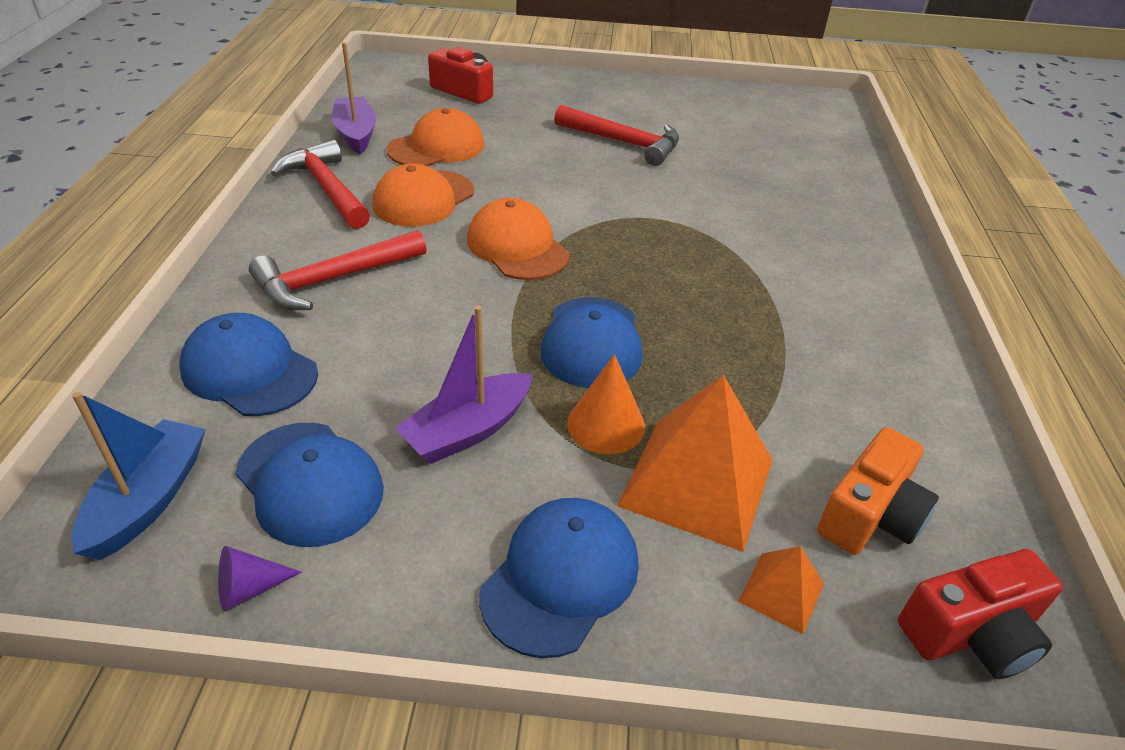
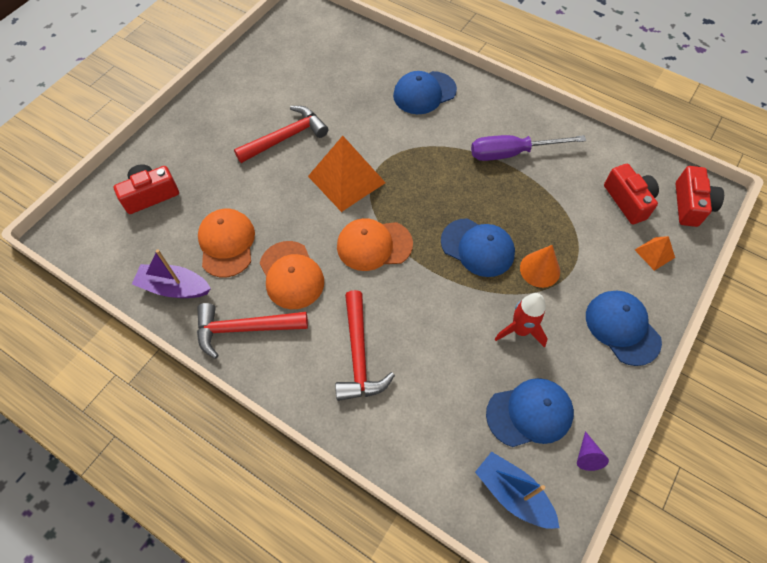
camera: 60 degrees left, 20 degrees up
(249, 371) = (428, 423): blue cap -> blue cap (424, 93)
(468, 430) = (520, 330): purple boat -> red rocket
(697, 482) = (588, 251): orange pyramid -> orange pyramid (346, 179)
(810, 333) = (512, 153): none -> purple screwdriver
(870, 515) = (628, 201): orange camera -> red camera

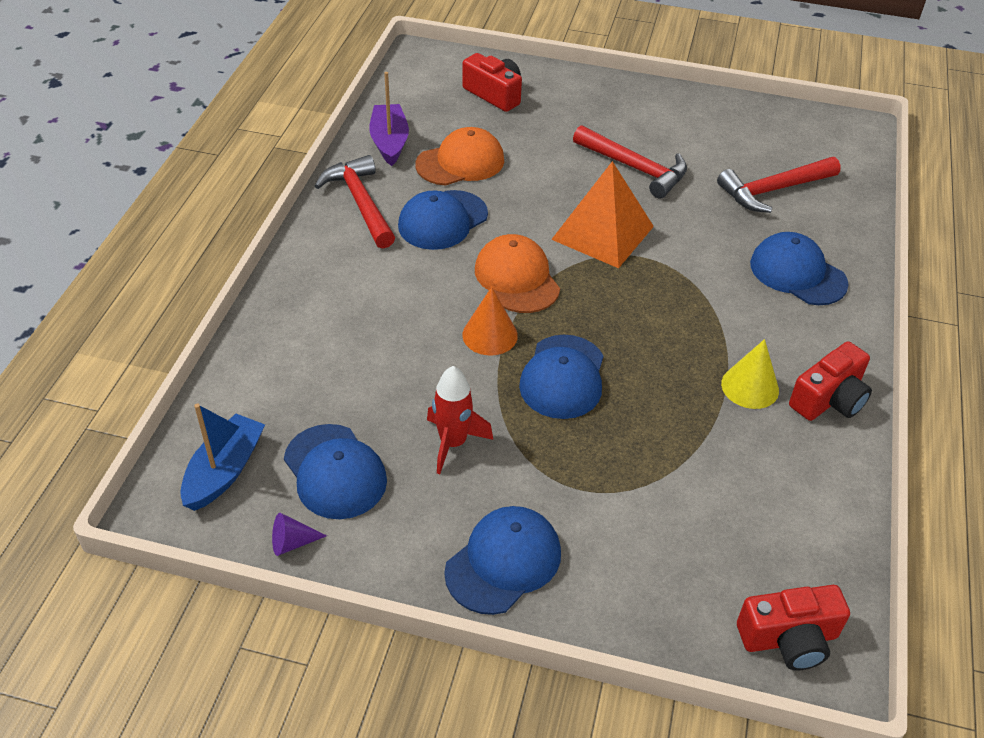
camera: 70 degrees right, 15 degrees down
(291, 275) = (442, 220): orange cap -> blue cap
(359, 355) = (361, 298): red hammer -> red hammer (773, 190)
(512, 153) = (750, 387): purple screwdriver -> yellow cone
(540, 269) = (559, 450): orange cone -> orange cone (490, 335)
(628, 201) = (745, 545): red camera -> red camera (829, 399)
(654, 253) = (659, 592): orange pyramid -> none

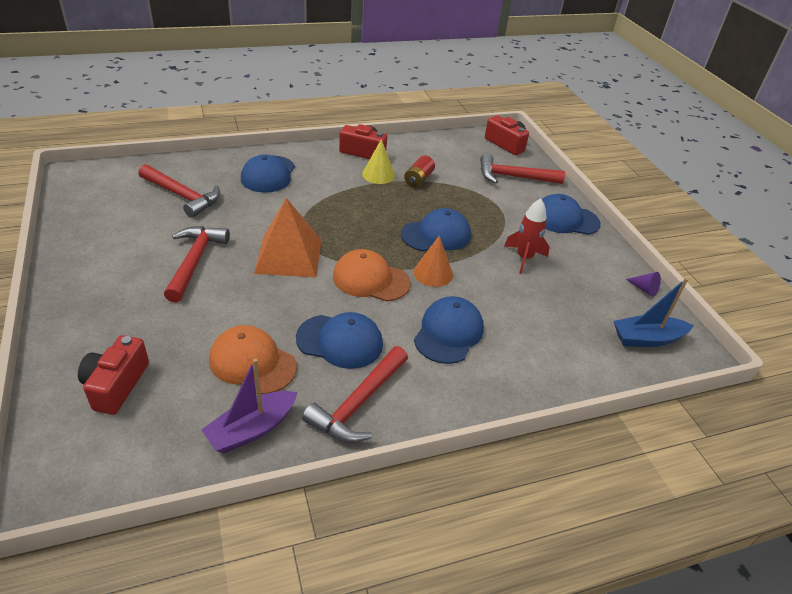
camera: 125 degrees left, 5 degrees down
(335, 471) = (592, 294): blue cap -> blue cap (448, 333)
(517, 278) = (371, 279): orange cap -> orange cap turned 75 degrees clockwise
(663, 570) = (513, 177): none -> red hammer
(714, 428) = (418, 179): none -> red battery

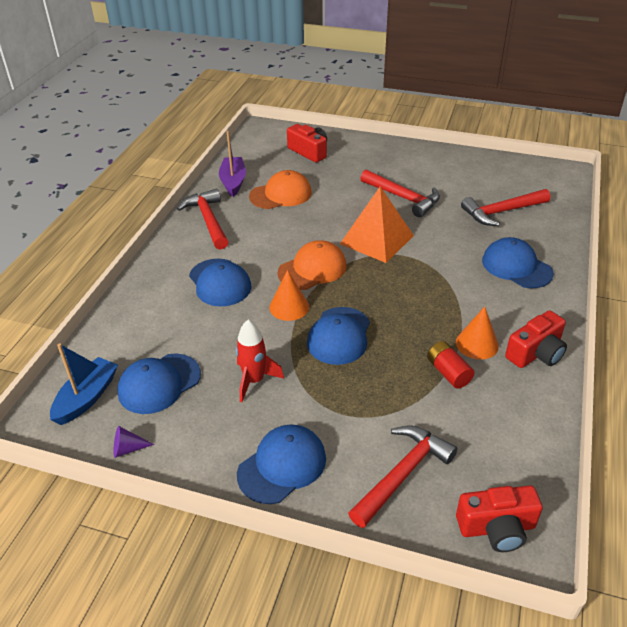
camera: 130 degrees right, 0 degrees up
(340, 341) = (264, 231): blue cap -> blue cap (159, 383)
(378, 174) = (477, 344): yellow cone -> orange cone

